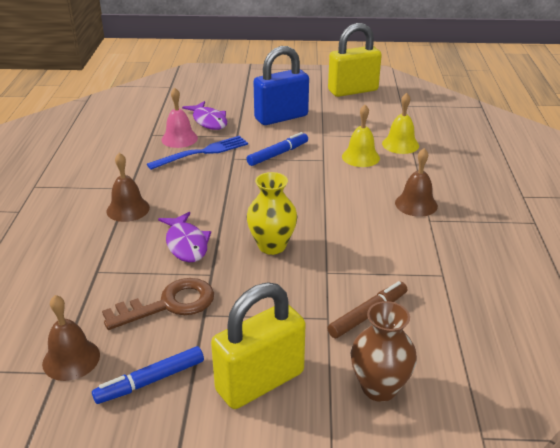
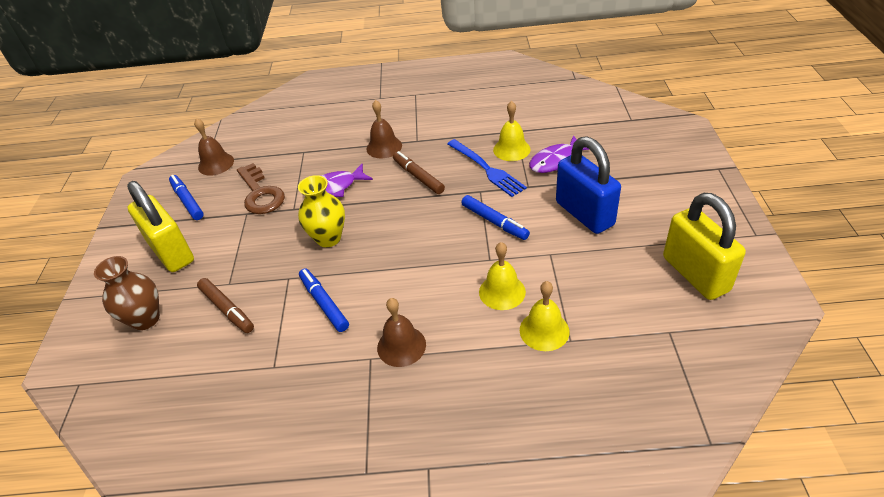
camera: 90 degrees right, 10 degrees up
(179, 138) = (511, 149): pink bell -> yellow bell
(194, 189) = (418, 177): none -> brown marker
(365, 246) = (324, 303): none -> blue marker

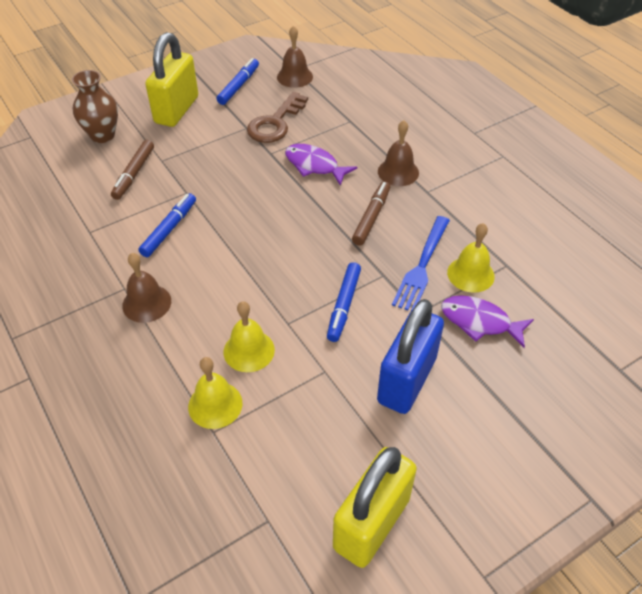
camera: 55 degrees right, 5 degrees up
(328, 238) = (247, 194): yellow vase -> none

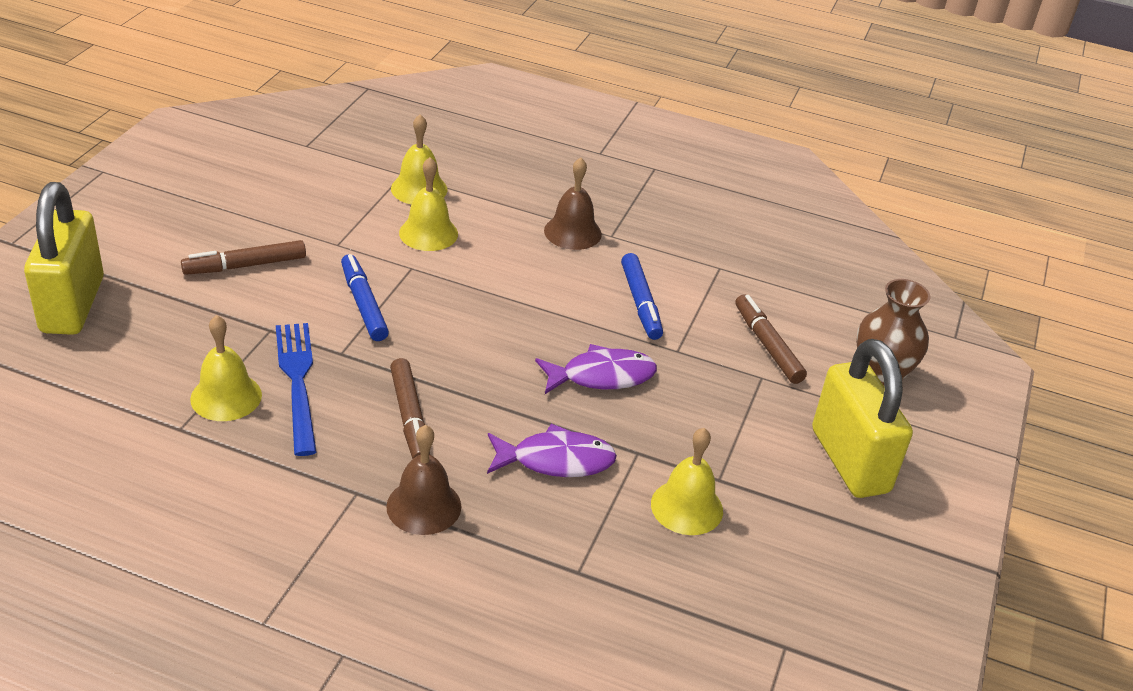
camera: 140 degrees right, 10 degrees down
(239, 86) = (825, 554): blue marker -> none
(275, 123) = (687, 507): brown key -> yellow bell
(294, 76) = (764, 626): brown bell -> none
(371, 523) = (217, 169): yellow padlock -> yellow padlock (72, 305)
(407, 380) = (245, 265): blue padlock -> brown marker
(480, 322) = (188, 347): purple fish -> purple fish (601, 376)

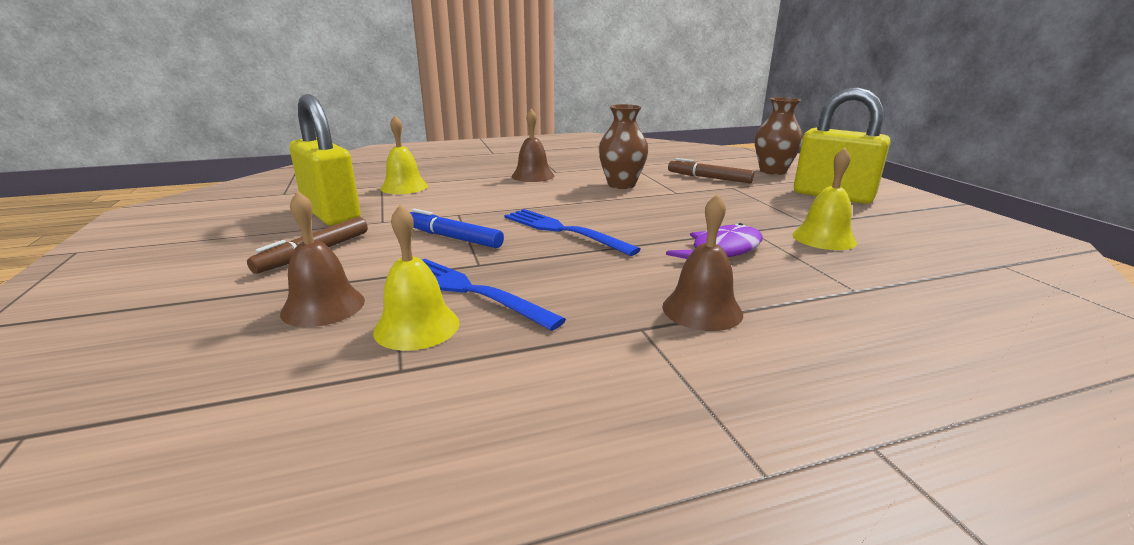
camera: 35 degrees left, 15 degrees down
(72, 305) = (129, 339): yellow padlock -> yellow padlock (331, 214)
(194, 339) = (323, 306): none -> brown bell
(410, 417) = (593, 272): brown marker -> none
(428, 233) = (443, 199): yellow bell -> none
(465, 348) = (562, 230): none -> blue fork
(601, 376) = (664, 212): purple fish -> none
(640, 303) = (621, 185): blue marker -> brown vase

